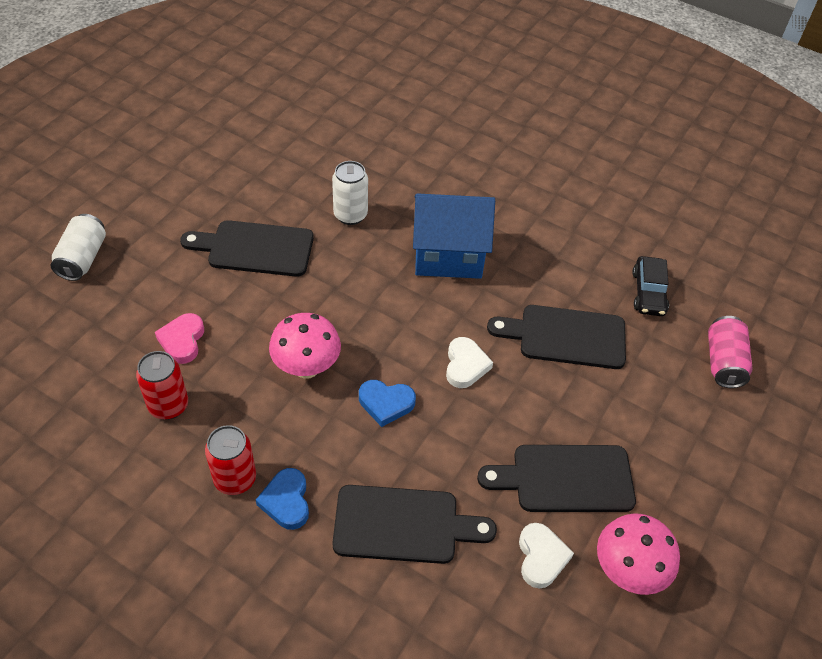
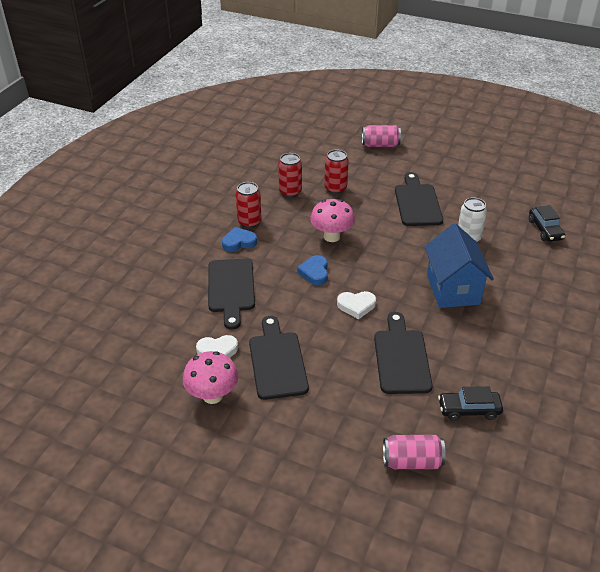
camera: 85 degrees right, 10 degrees down
(83, 258) = (380, 145): white can -> pink can
(182, 340) = (335, 188): pink heart -> red can
(352, 140) = (545, 230): none -> black car

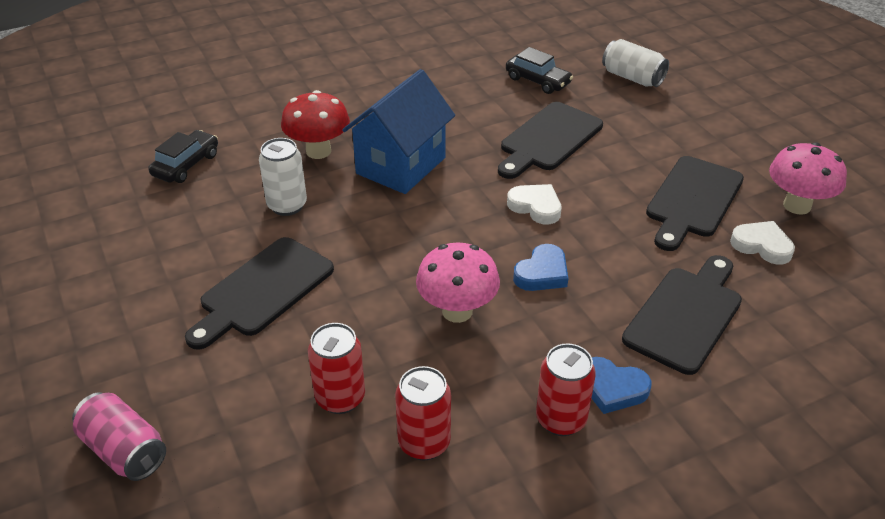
camera: 140 degrees left, 0 degrees up
(412, 461) = (632, 78): pink can -> white can
(504, 273) = (318, 151): none -> red mushroom

